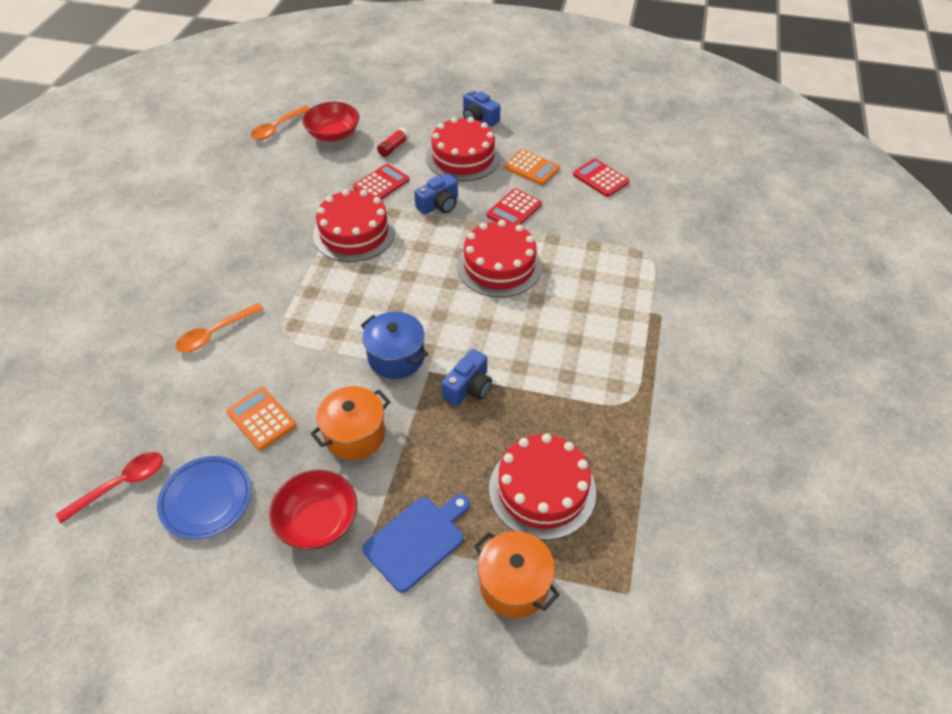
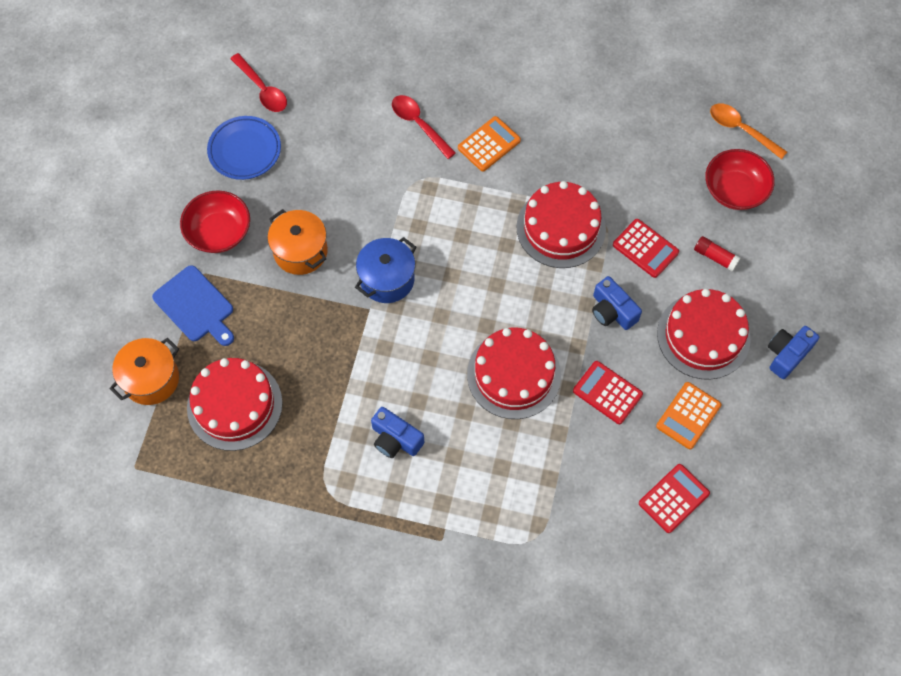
camera: 90 degrees right, 15 degrees up
(215, 333) = (419, 124): orange spoon -> red spoon
(261, 419) = (321, 177): orange calculator -> orange calculator (489, 144)
(468, 387) = (349, 344): blue camera -> blue camera (395, 439)

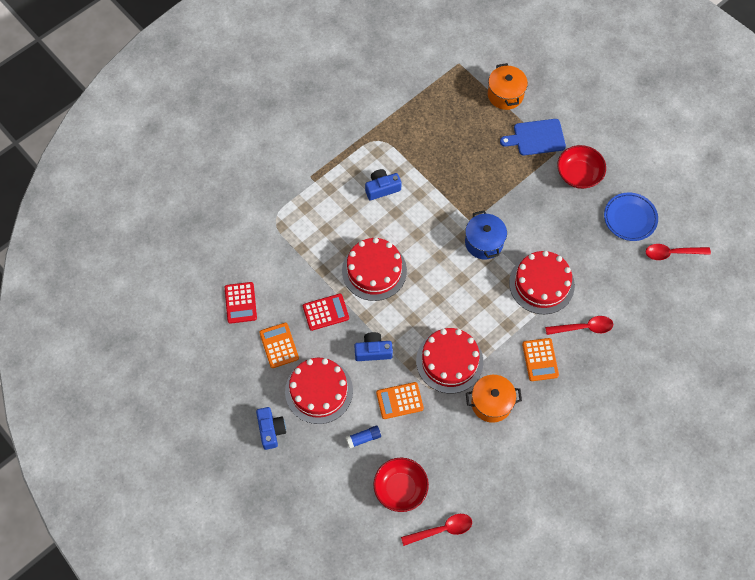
camera: 125 degrees right, 0 degrees up
(234, 405) = (460, 125): red cake -> red cake (541, 284)
(300, 251) = (535, 208): orange pot -> orange pot (491, 403)
(645, 248) = (399, 400): red calculator -> orange calculator
(715, 257) = (363, 438): red glue stick -> blue glue stick
(741, 130) = (441, 530): orange spoon -> red spoon

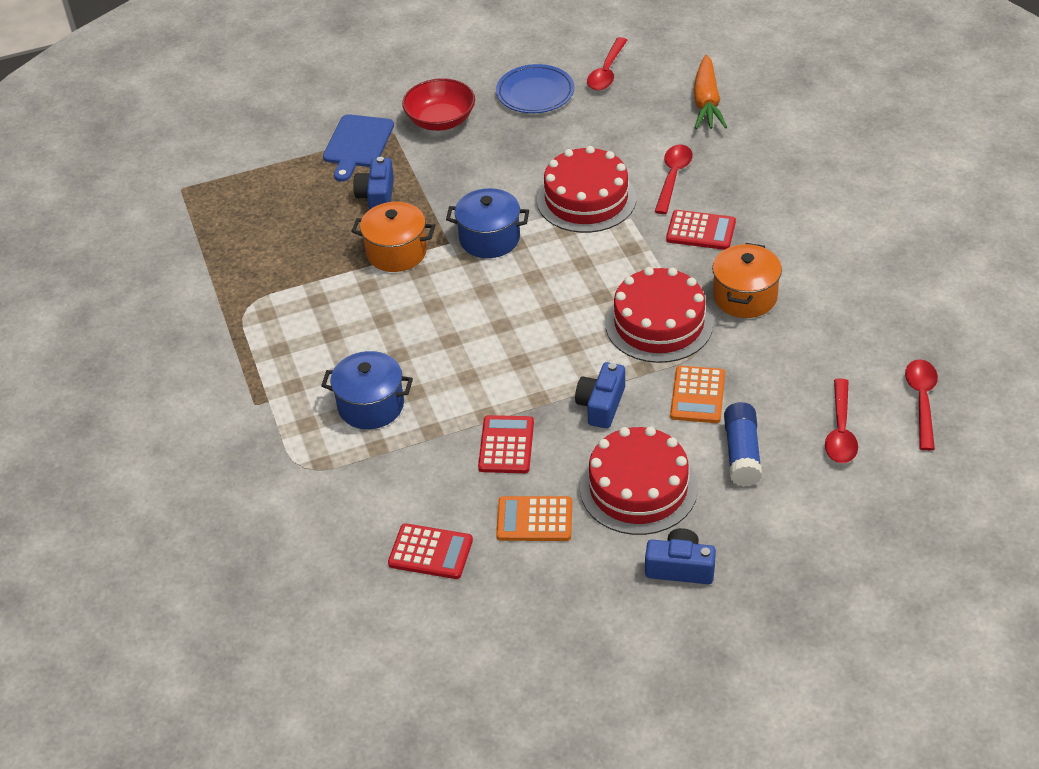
camera: 65 degrees left, 20 degrees down
(329, 233) = (371, 406): none -> blue pot
(363, 438) = (742, 453): blue glue stick -> blue glue stick, size x1.51
(374, 270) = (466, 369): red cake -> none
(382, 188) = (332, 324): blue camera -> blue camera (377, 196)
(400, 488) = (840, 431): red bowl -> red spoon
(505, 95) = (268, 156): orange pot -> orange pot (396, 252)
(540, 360) = (701, 231): orange calculator -> red calculator
(668, 325) = (706, 102): none -> orange carrot

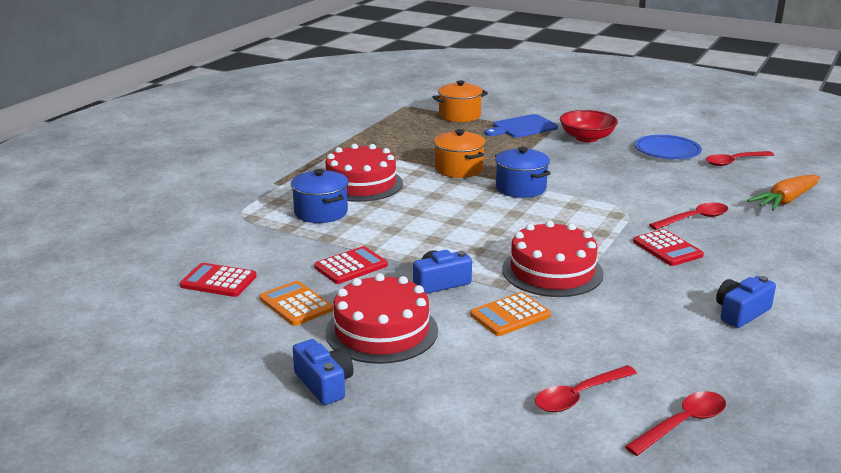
camera: 45 degrees right, 20 degrees down
(377, 196) = (493, 147): blue camera -> blue camera (741, 313)
(430, 552) = (218, 281): red calculator -> red calculator turned 135 degrees clockwise
(586, 199) = (614, 201): red cake -> red cake (361, 184)
(742, 453) = (482, 360): blue glue stick -> none
(745, 297) = (639, 292): orange pot -> orange pot (459, 115)

